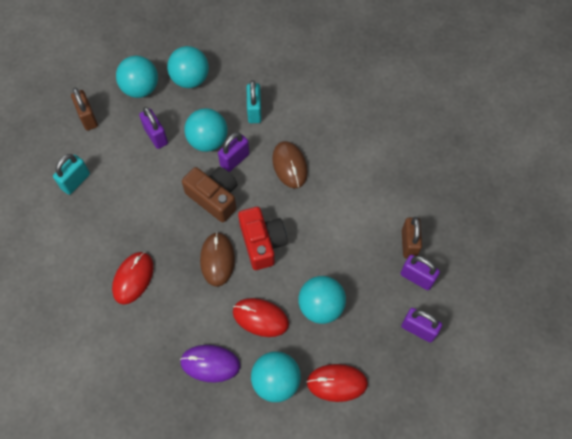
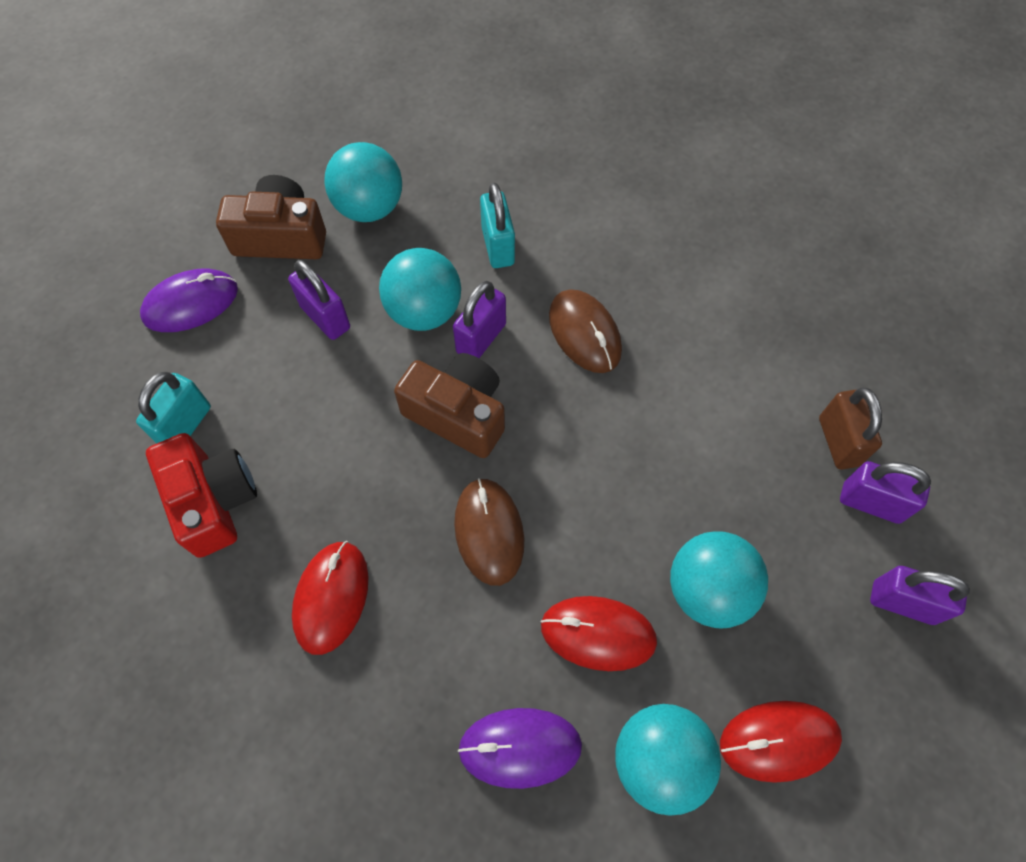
camera: 10 degrees left, 0 degrees up
(88, 118) = (191, 303): brown padlock -> purple mouse
(141, 88) = (281, 236): turquoise ball -> brown camera
(262, 243) = (567, 484): red camera -> red camera (213, 501)

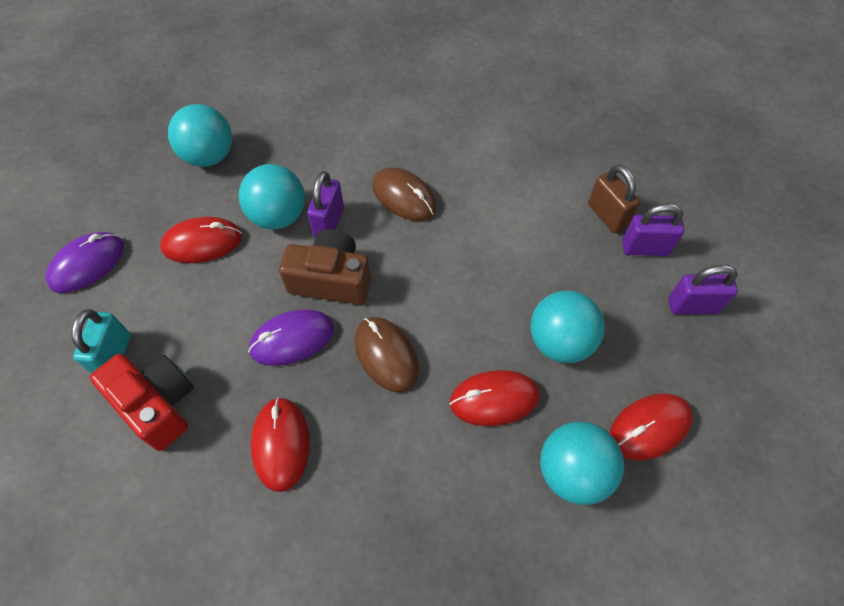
camera: 20 degrees left, 5 degrees down
(281, 236) = (146, 195): brown camera -> none
(325, 317) = (202, 242): purple padlock -> red mouse
(498, 246) = (318, 156): turquoise padlock -> none
(520, 747) = (468, 501): purple mouse -> purple mouse (292, 339)

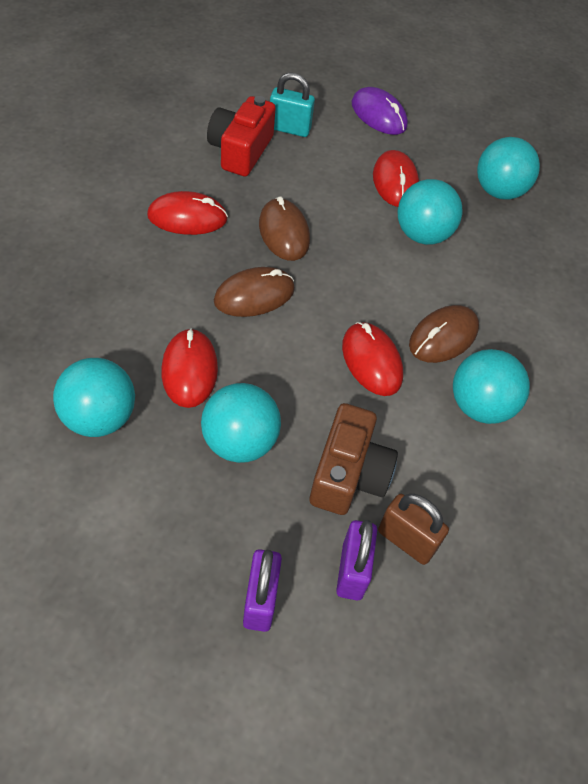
camera: 90 degrees right, 5 degrees down
(157, 404) = (240, 151): red camera -> red camera turned 150 degrees clockwise
(292, 339) = (284, 232): purple mouse -> brown mouse
(329, 222) = (412, 271): purple padlock -> none
(331, 280) = (343, 265): brown camera -> brown camera (348, 474)
(470, 171) = (480, 406): none -> turquoise ball
(607, 215) = (406, 540): brown padlock -> brown padlock turned 60 degrees clockwise
(649, 427) = (123, 501): red mouse -> red mouse (371, 361)

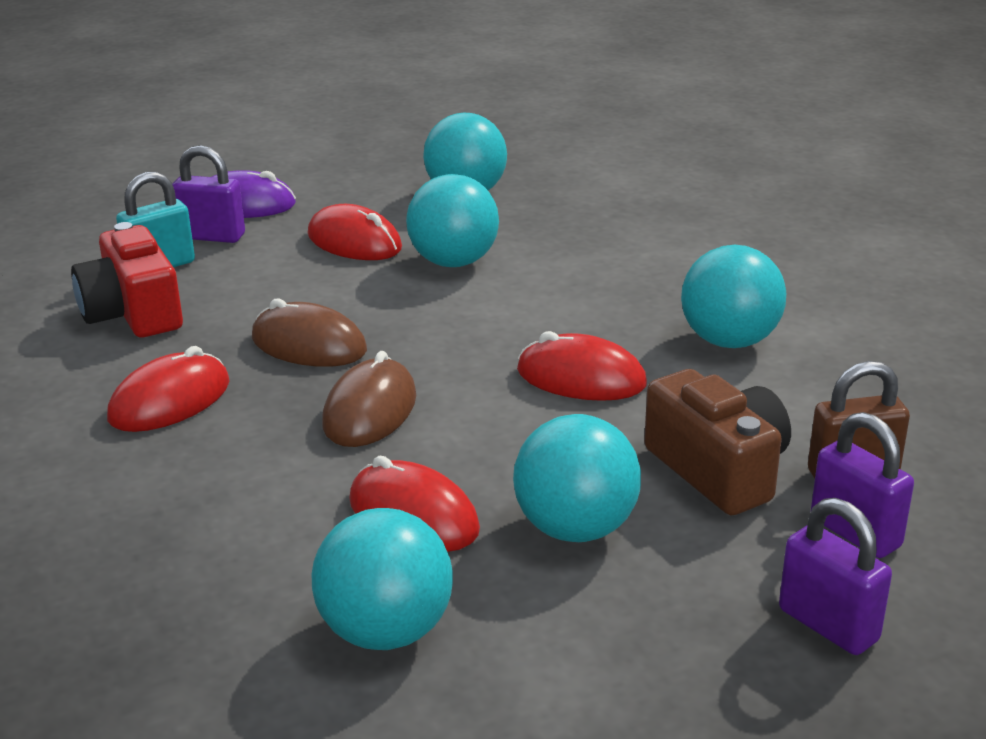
camera: 40 degrees left, 25 degrees down
(336, 126) = (212, 236): none -> purple padlock
(443, 337) = (609, 317): brown mouse -> none

